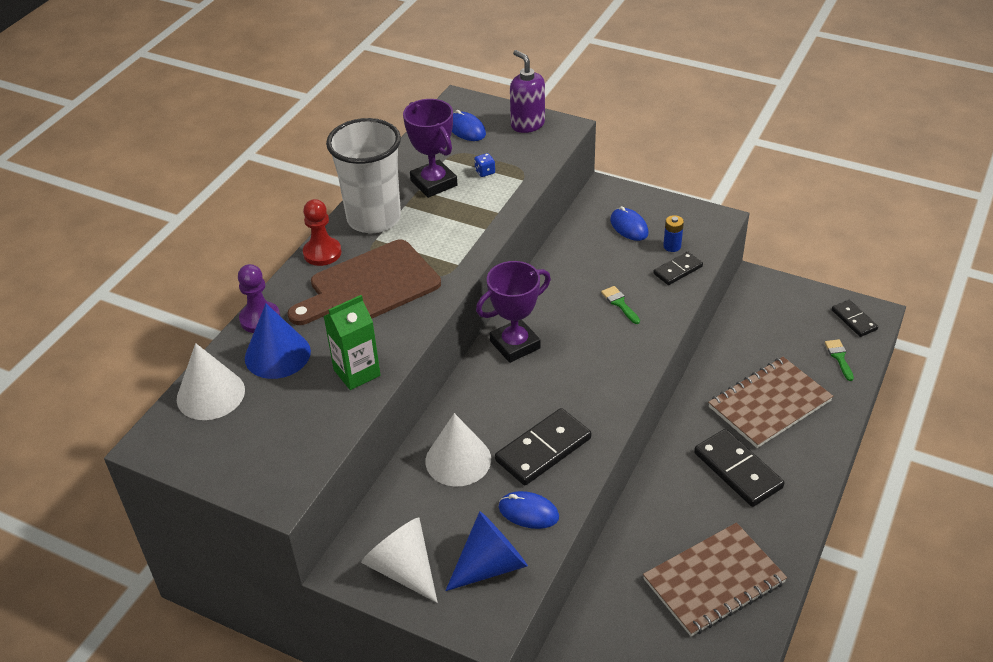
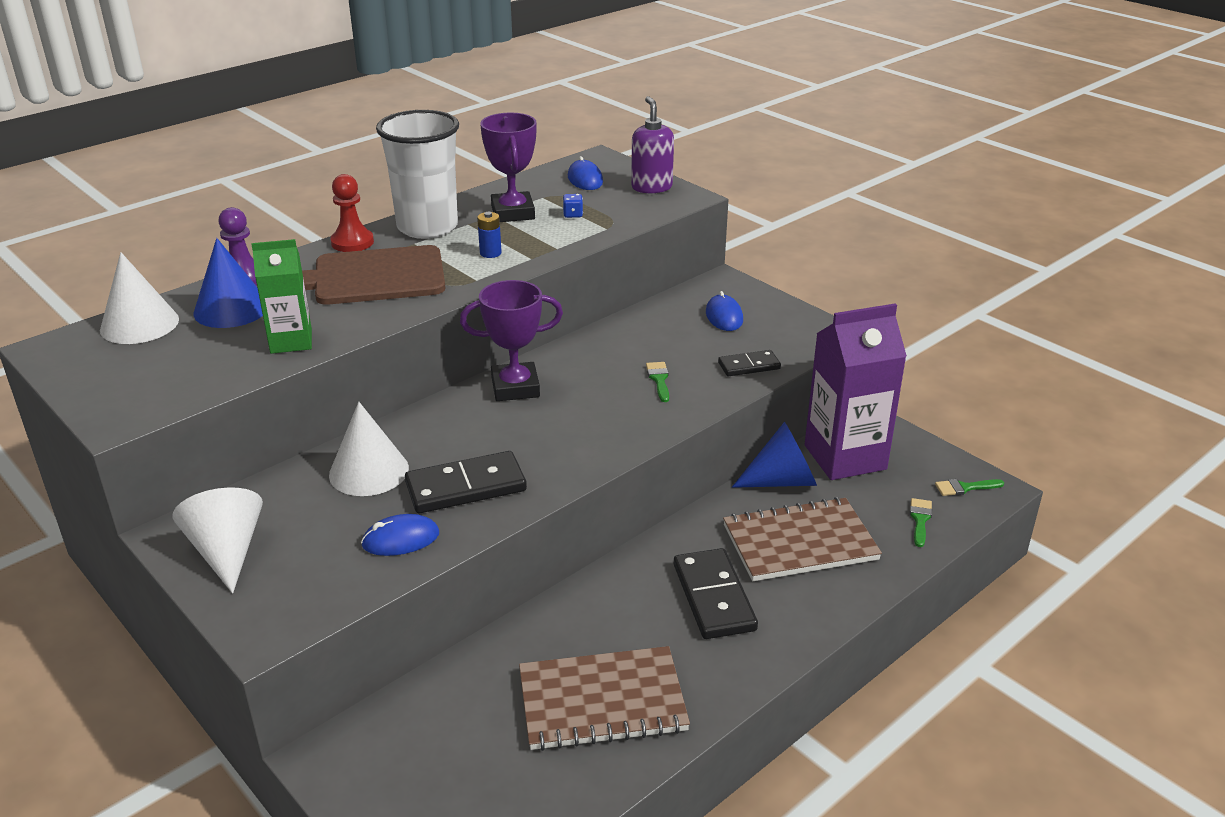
camera: 20 degrees right, 10 degrees down
(490, 565) = (318, 576): blue cone -> blue cone (782, 481)
(528, 512) = (400, 539): blue mouse -> blue mouse turned 60 degrees counterclockwise
(672, 246) = (759, 344): blue battery -> blue battery (490, 253)
(758, 319) = (845, 457): none -> purple carton
(854, 320) = (964, 488): black domino -> green brush

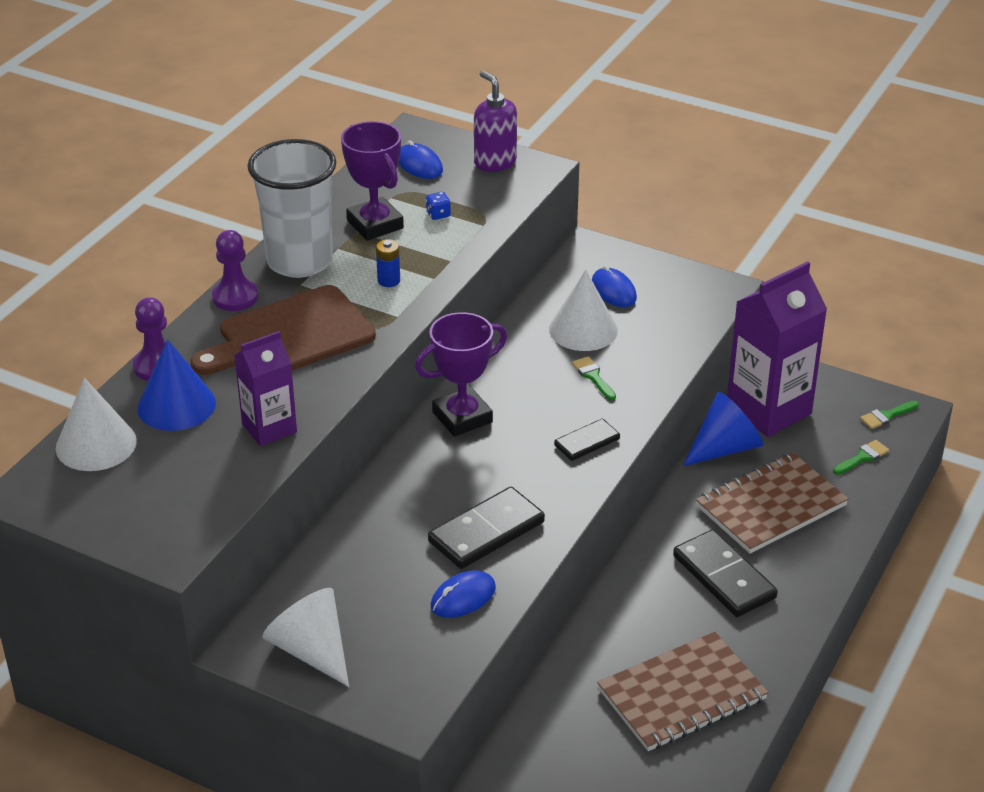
camera: 20 degrees left, 5 degrees up
(291, 341) = (269, 428): green carton -> purple carton
(352, 242) = (235, 297): red pawn -> purple pawn
(369, 471) = (384, 539): white cone -> white cone (583, 329)
(749, 366) = (668, 342): black domino -> black domino (587, 442)
(920, 519) = (862, 457): green brush -> green brush turned 60 degrees clockwise

